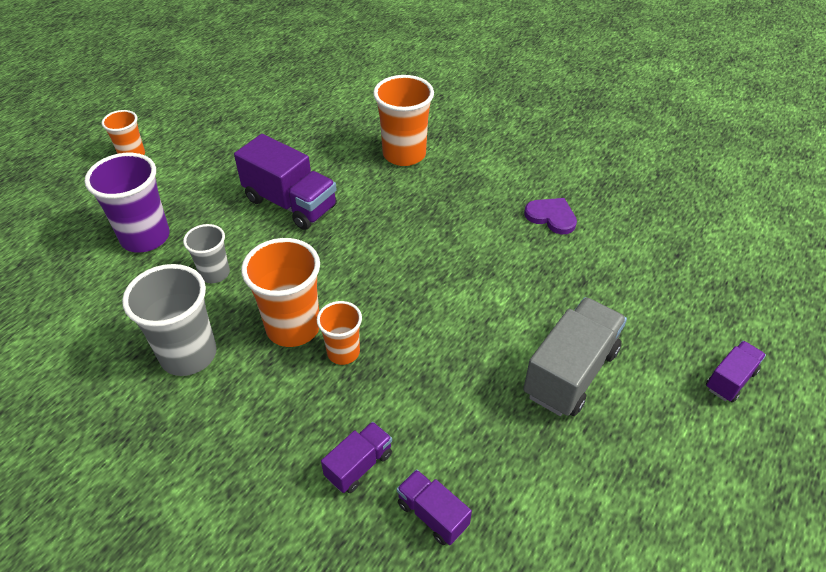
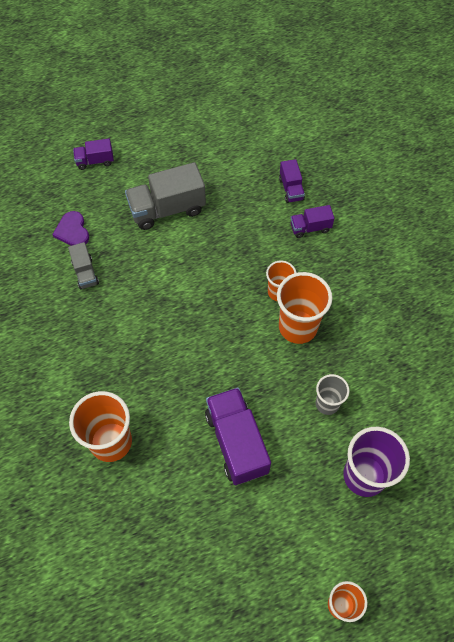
camera: 145 degrees left, 15 degrees up
(188, 355) = (371, 345): grey cup -> none
(551, 217) = (69, 309): purple heart -> purple heart (72, 231)
(576, 253) = (85, 273): none -> grey truck

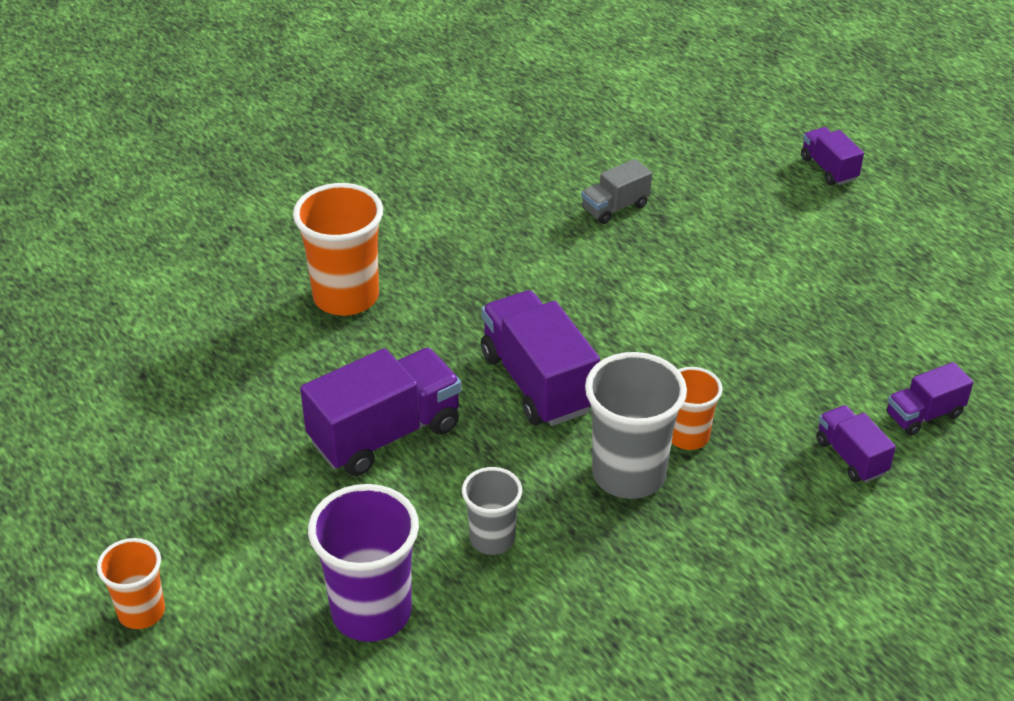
camera: 75 degrees right, 20 degrees down
(72, 231) = (682, 177): purple heart -> none
(167, 209) = (782, 267): grey truck -> none
(218, 352) = (537, 382): none -> purple truck
(298, 327) = (629, 474): orange cup -> grey cup

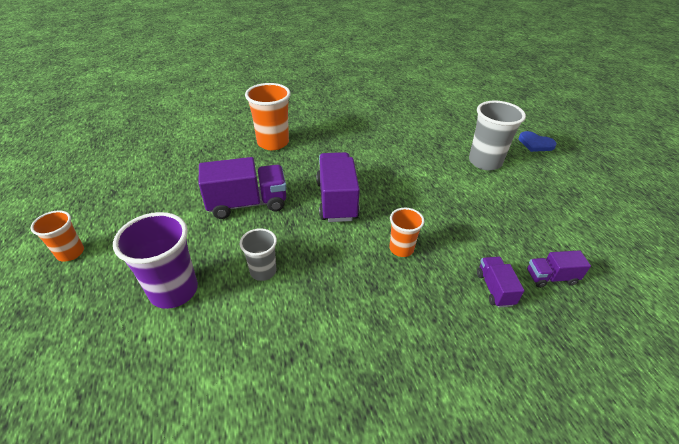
camera: 20 degrees right, 0 degrees up
(615, 207) = (418, 136): grey truck -> none
(629, 474) = (357, 259): grey cup -> grey cup (485, 162)
(828, 169) = (535, 144): purple truck -> blue heart

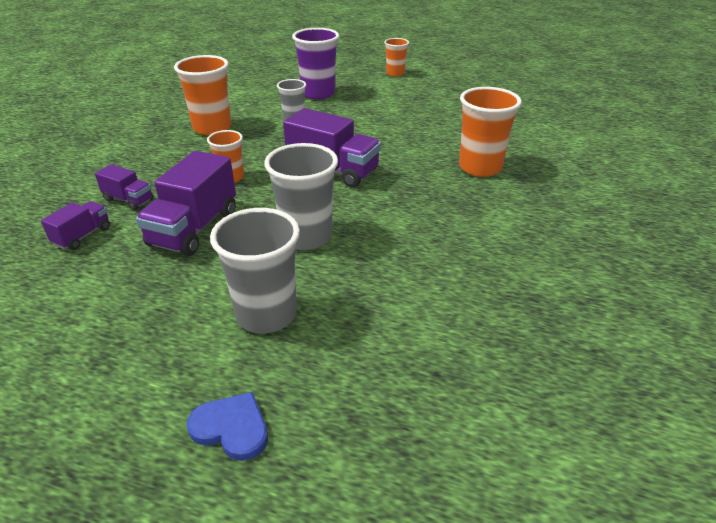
camera: 125 degrees right, 5 degrees down
(247, 203) = (380, 131): purple truck -> purple truck (194, 228)
(333, 330) = (212, 128): none -> orange cup
(420, 177) = (306, 237): none -> grey cup
(535, 144) = (231, 428): blue heart -> blue heart turned 45 degrees clockwise

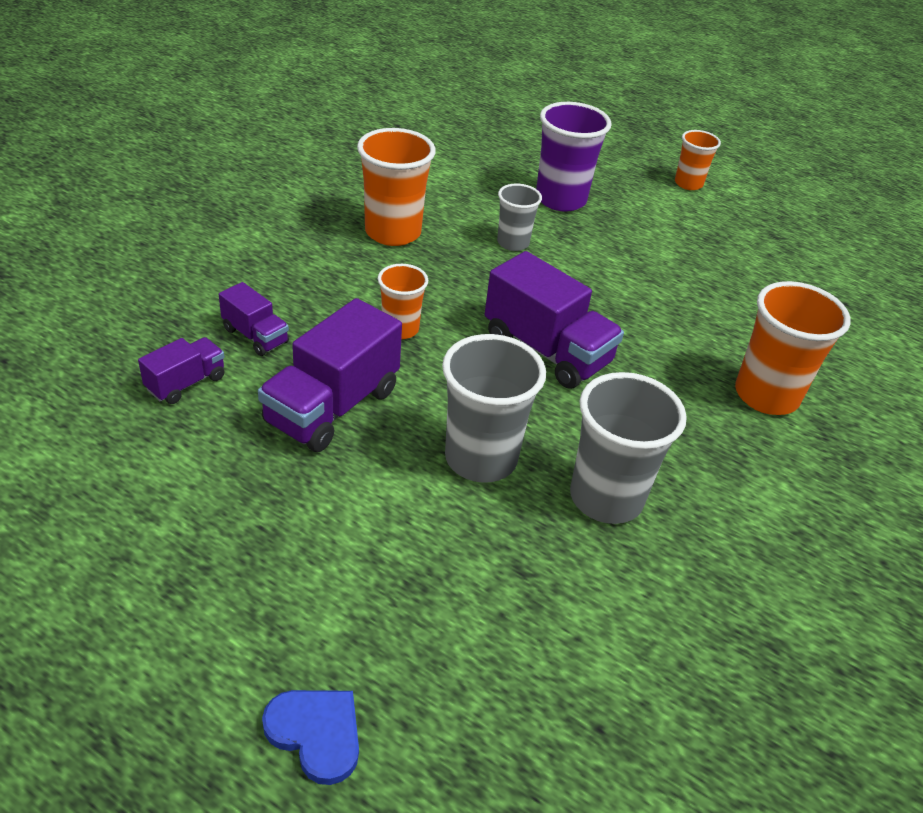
camera: 10 degrees right, 5 degrees up
(266, 315) = (397, 573): grey cup -> grey cup (606, 498)

